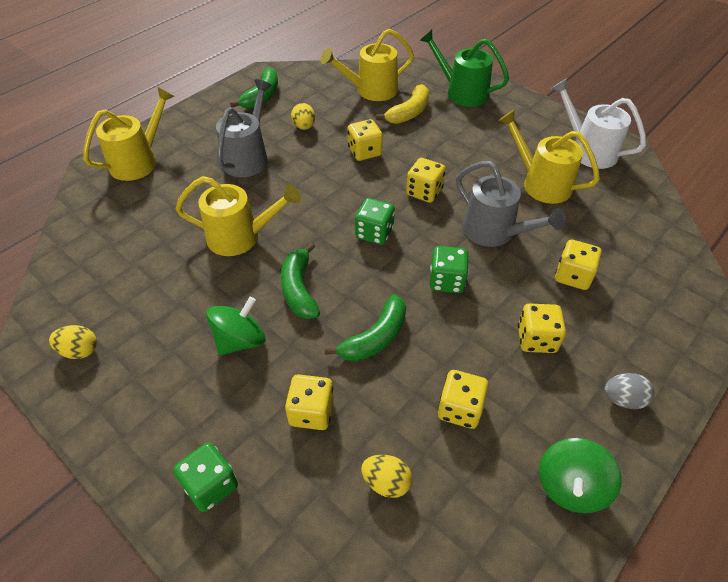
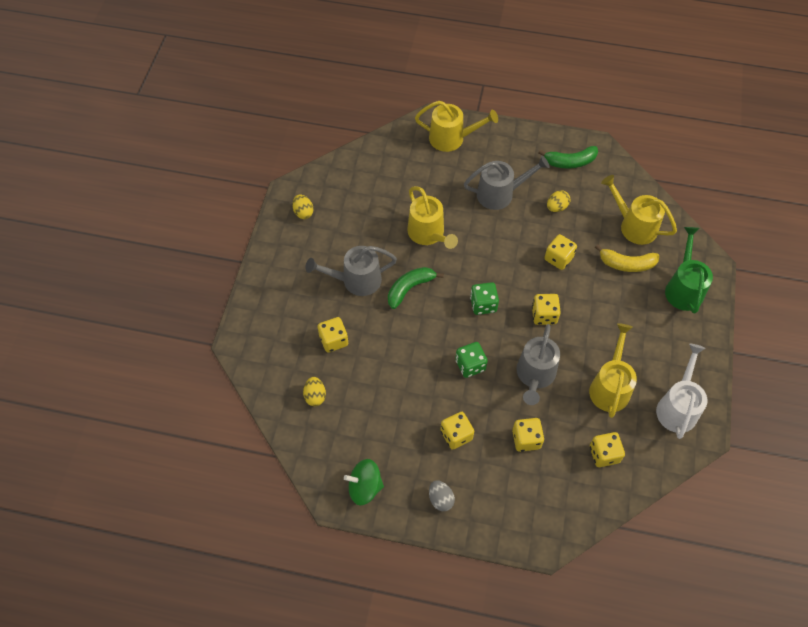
camera: 60 degrees right, 10 degrees up
(211, 485) = (269, 319): green dice -> none
(240, 340) = (356, 280): green spinning top -> grey watering can
(375, 338) = (401, 347): green banana -> none
(460, 409) = (380, 412): yellow dice -> yellow dice (604, 454)

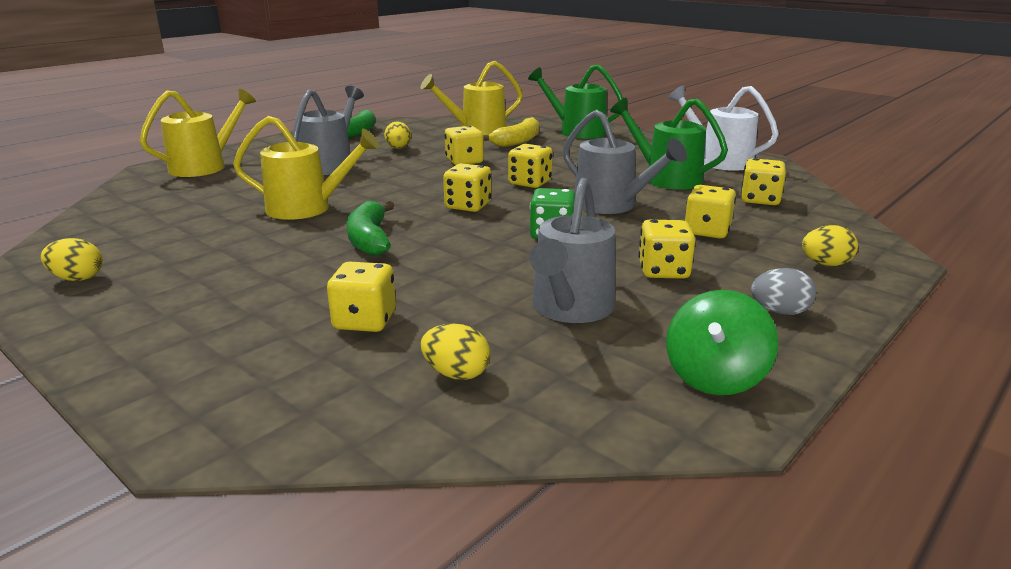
camera: 60 degrees left, 35 degrees down
(356, 280) = (286, 272): grey watering can -> grey watering can (569, 309)
(483, 304) = (468, 206): green dice -> yellow dice
(515, 510) = (825, 264): none -> yellow egg
(610, 386) = (665, 178): yellow watering can -> green watering can

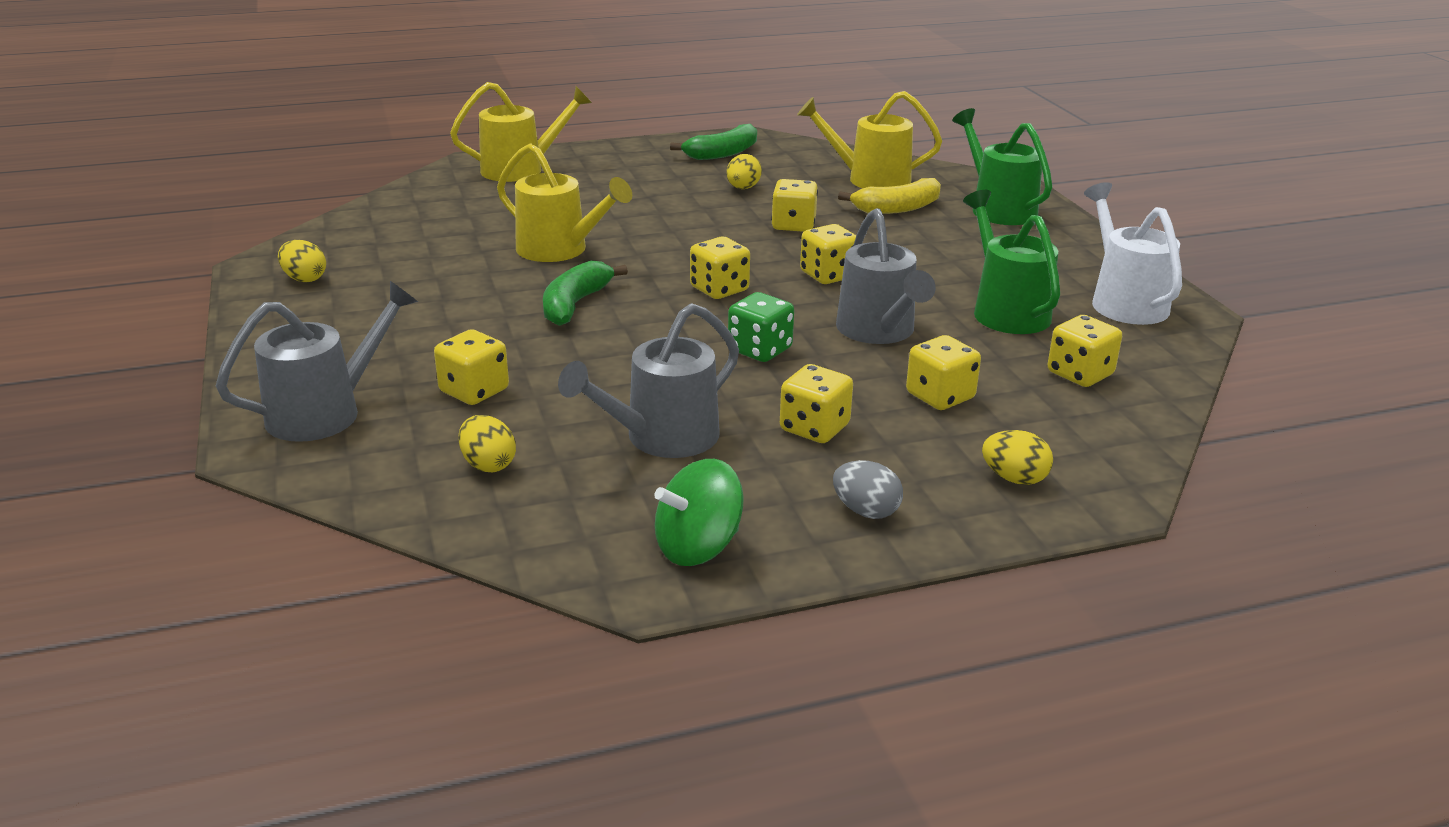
camera: 30 degrees right, 5 degrees up
(330, 164) = (645, 195): grey watering can -> grey watering can (326, 412)

